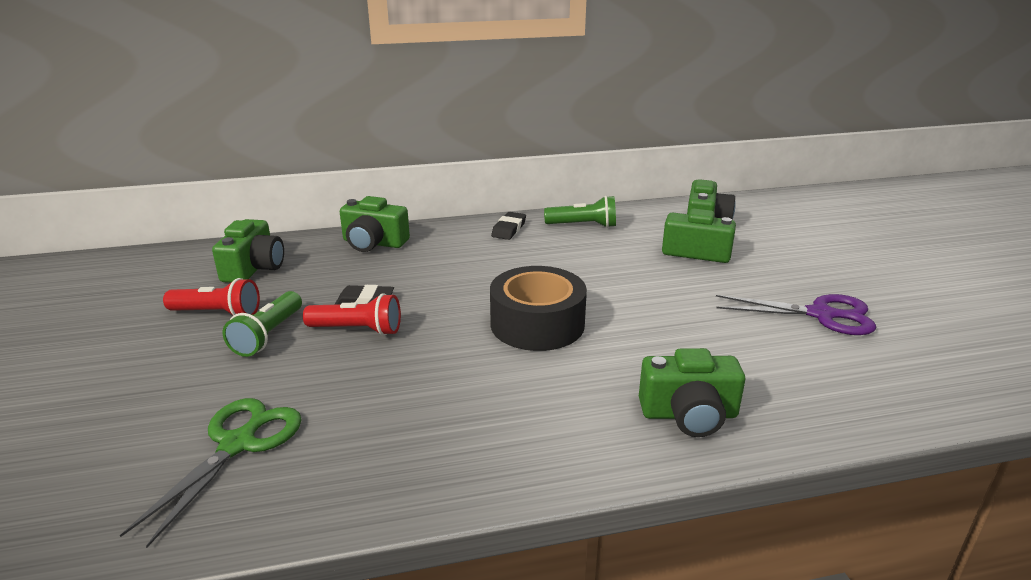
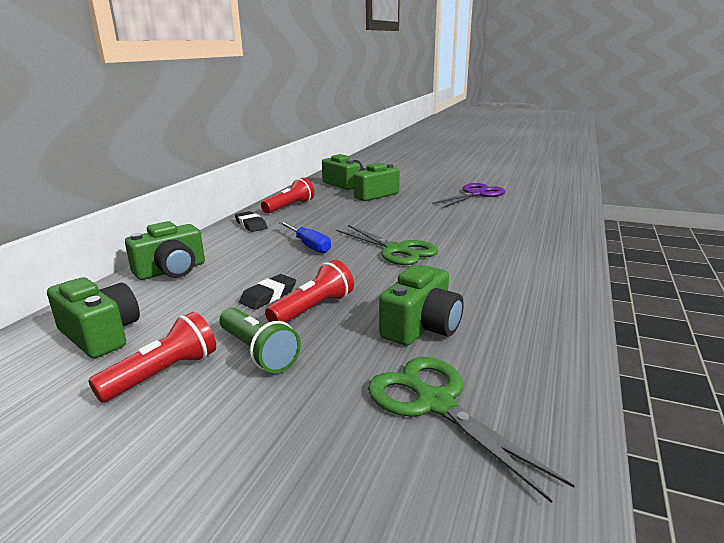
camera: 55 degrees left, 5 degrees down
(492, 275) = (309, 246): none -> blue screwdriver
(537, 324) = (396, 250): black tape -> green scissors
(583, 225) = (289, 207): green flashlight -> red flashlight
(689, 414) = (539, 242): green camera -> green camera (421, 327)

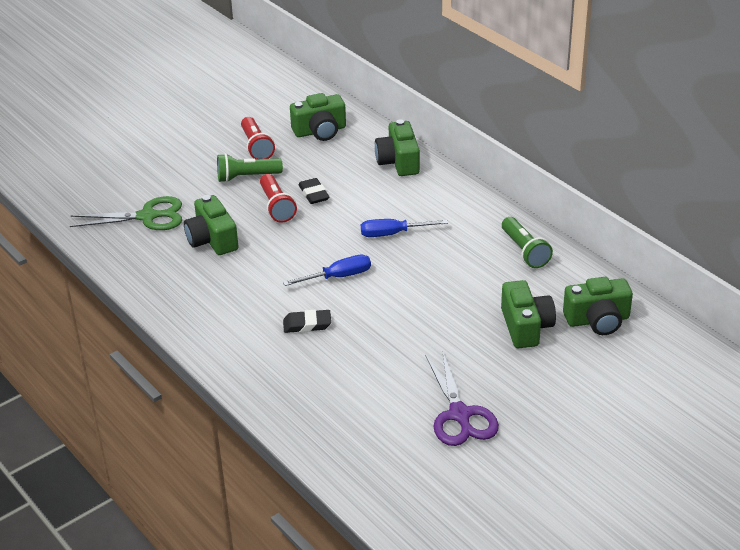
camera: 120 degrees right, 15 degrees up
(251, 225) = (480, 215): black eraser -> black eraser (307, 324)
(289, 207) = (524, 251): red flashlight -> green flashlight
(396, 250) = (338, 277): green scissors -> blue screwdriver

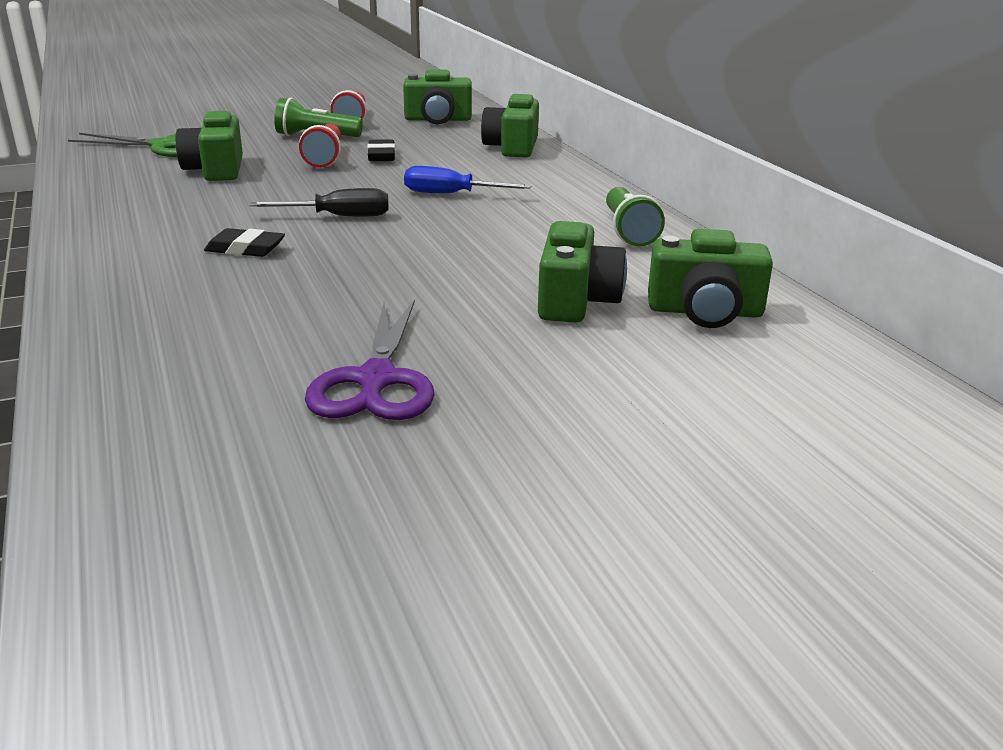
camera: 15 degrees right, 10 degrees down
(338, 277) = (338, 216): blue screwdriver -> black screwdriver

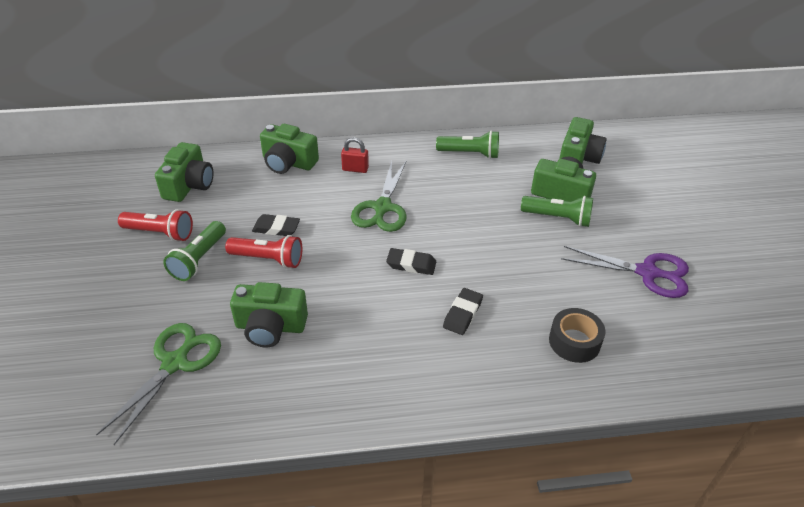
camera: 75 degrees left, 15 degrees up
(190, 320) = (574, 342): none -> black tape
(338, 216) = (411, 264): black screwdriver -> black eraser
(451, 194) = (382, 207): blue screwdriver -> green scissors
(497, 300) = (558, 218): none -> green flashlight
(526, 175) = (355, 169): none -> red padlock

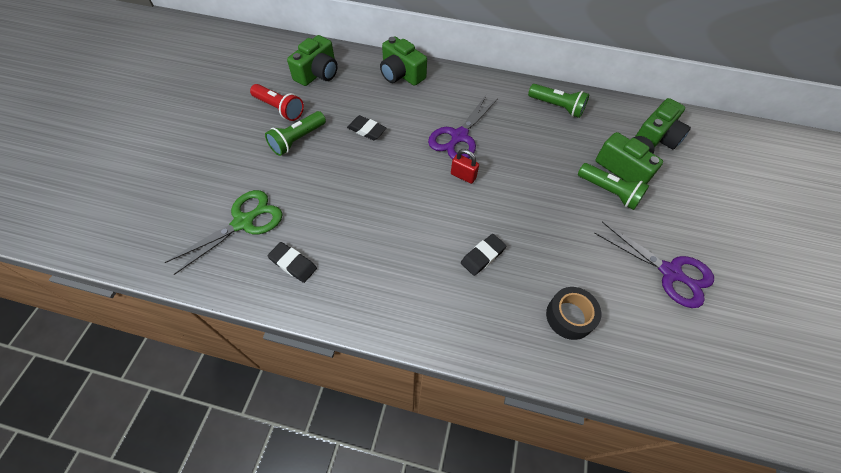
camera: 20 degrees right, 15 degrees up
(268, 259) = (349, 156): red flashlight -> none
(270, 327) = (325, 215): green camera -> none
(355, 169) = (452, 94): red padlock -> red padlock (463, 176)
(382, 207) = (459, 136): green scissors -> purple scissors
(411, 264) = (460, 196): black eraser -> black eraser (293, 264)

